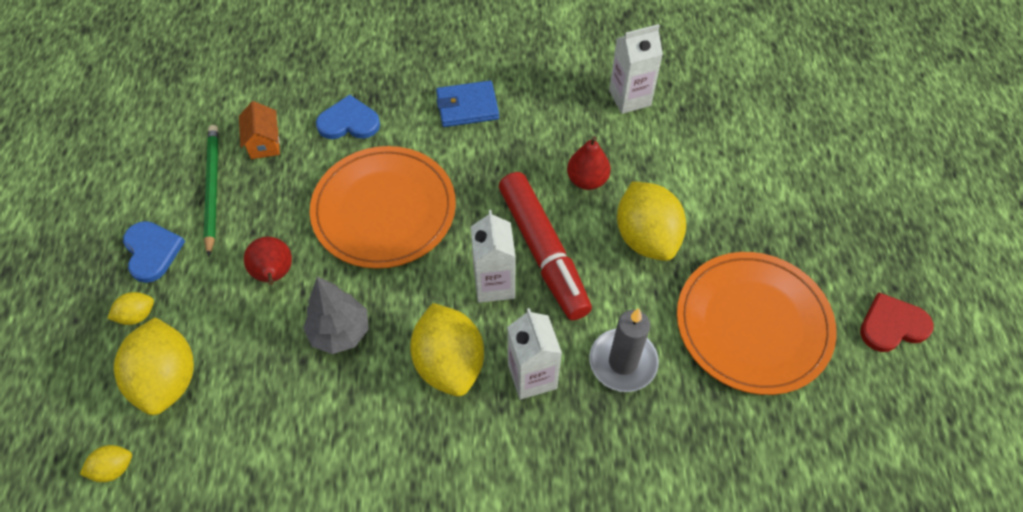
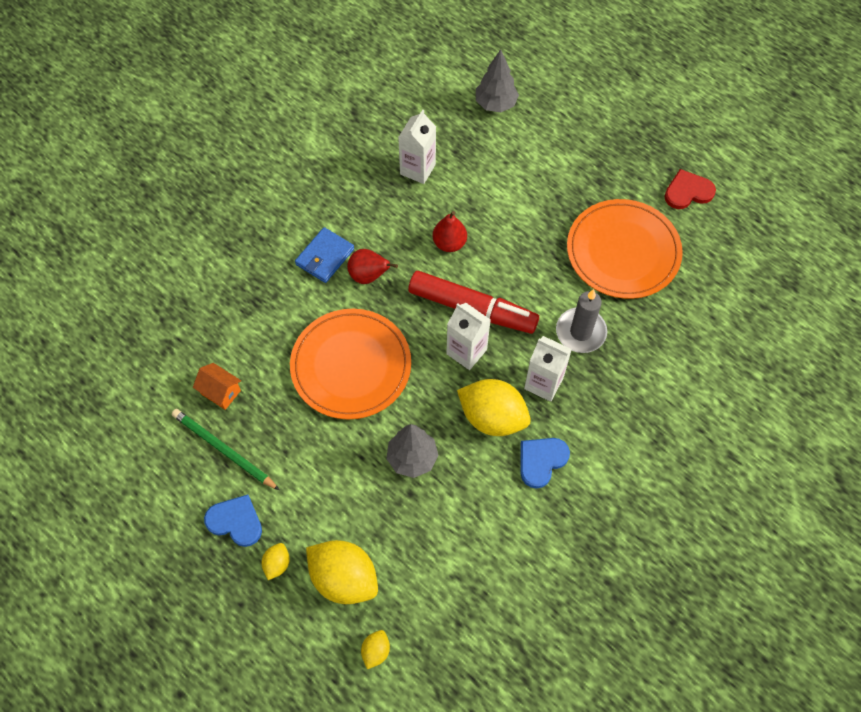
camera: 45 degrees left, 5 degrees up
(274, 274) = (331, 463): red pear -> red pear (369, 276)
(349, 122) = (260, 331): blue heart -> blue heart (541, 461)
(646, 237) = (519, 250): yellow lemon -> none
(767, 97) = (495, 104): none -> grey tree
(892, 325) = (688, 191): red heart -> red heart turned 45 degrees clockwise

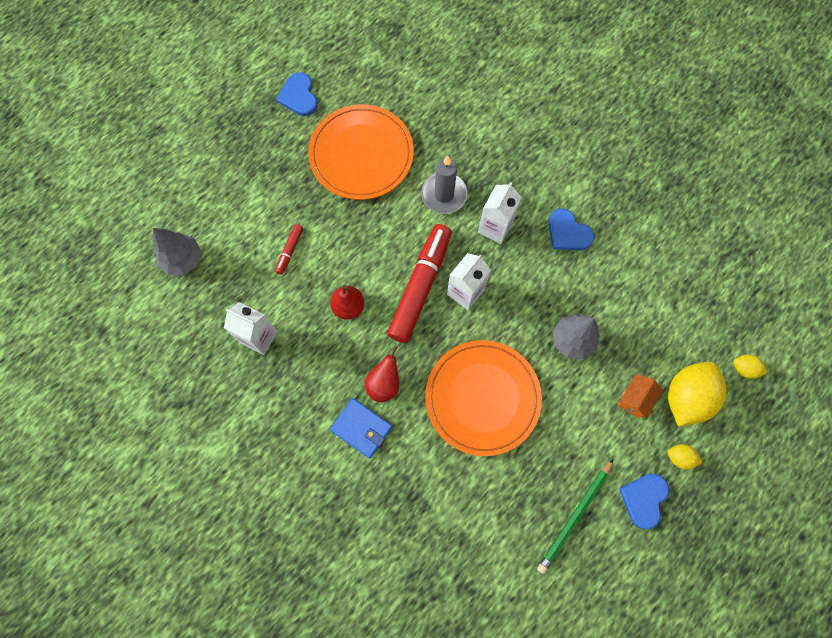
camera: 90 degrees left, 10 degrees up
(220, 392) = (514, 525): orange house -> orange house (634, 399)
(492, 417) = (529, 271): yellow lemon -> none
(508, 190) = (290, 251): none -> red marker
(688, 191) = (299, 96): red heart -> blue heart

